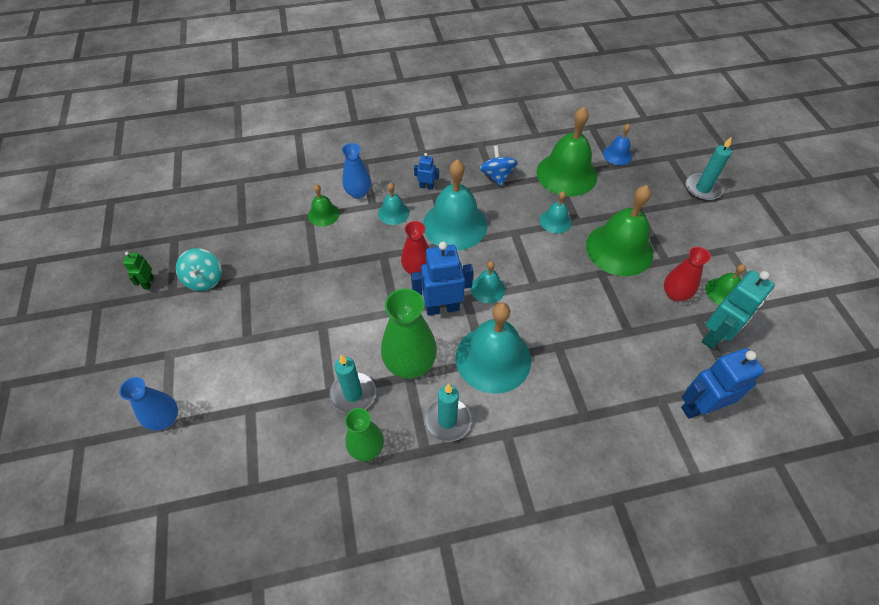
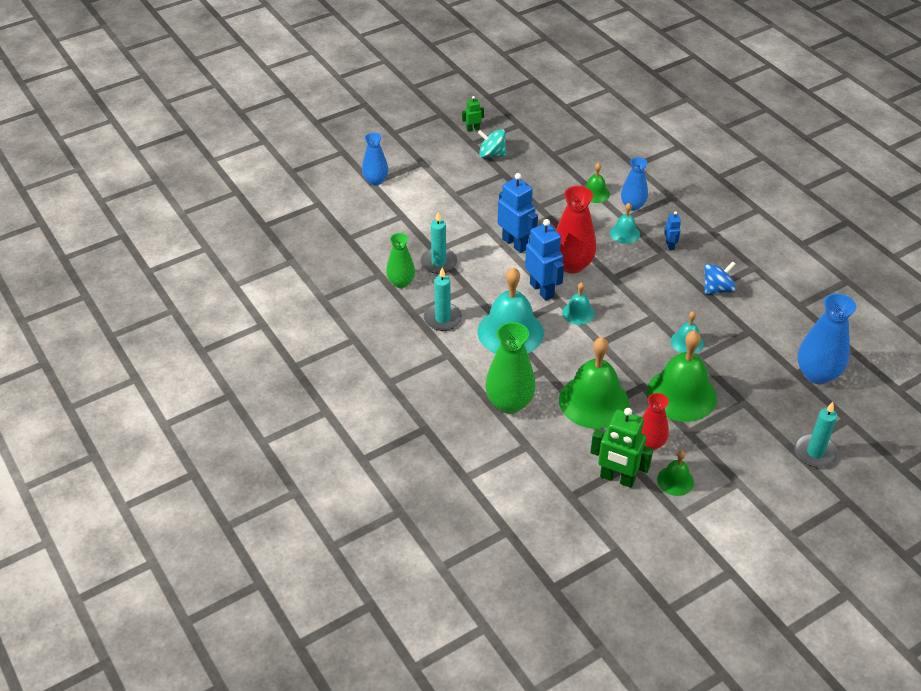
camera: 70 degrees right, 10 degrees down
(204, 279) = (492, 154): turquoise spinning top -> turquoise spinning top turned 45 degrees clockwise
(410, 363) = (480, 285): green vase -> green vase (509, 403)
(417, 269) = (572, 265): red vase -> red vase, size x1.58
(455, 225) = (636, 275): turquoise bell -> none
(566, 174) = (758, 339): green bell -> green bell (593, 401)
(617, 155) = (817, 374): blue bell -> blue vase
(699, 406) = (533, 472): blue robot -> blue robot (515, 243)
(715, 336) = (617, 478): turquoise robot -> green robot

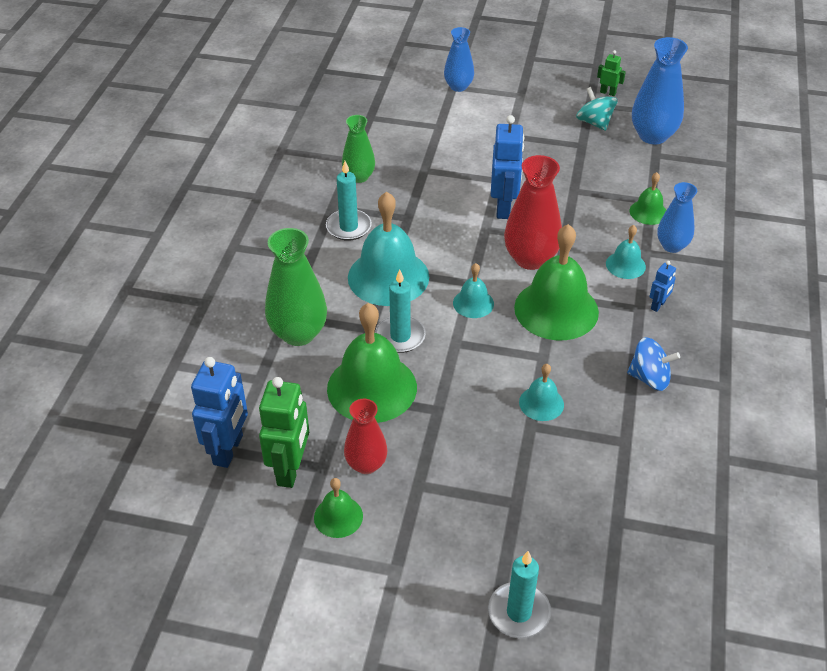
camera: 45 degrees right, 0 degrees up
(439, 262) = (413, 181): turquoise candle -> turquoise candle (400, 336)
(542, 290) = (469, 261): blue robot -> blue robot (228, 450)
(617, 478) = (290, 469): green robot -> green robot turned 150 degrees counterclockwise
(681, 394) = (462, 445): green bell -> green bell (556, 309)
(817, 374) = (640, 539): blue vase -> blue vase (653, 136)

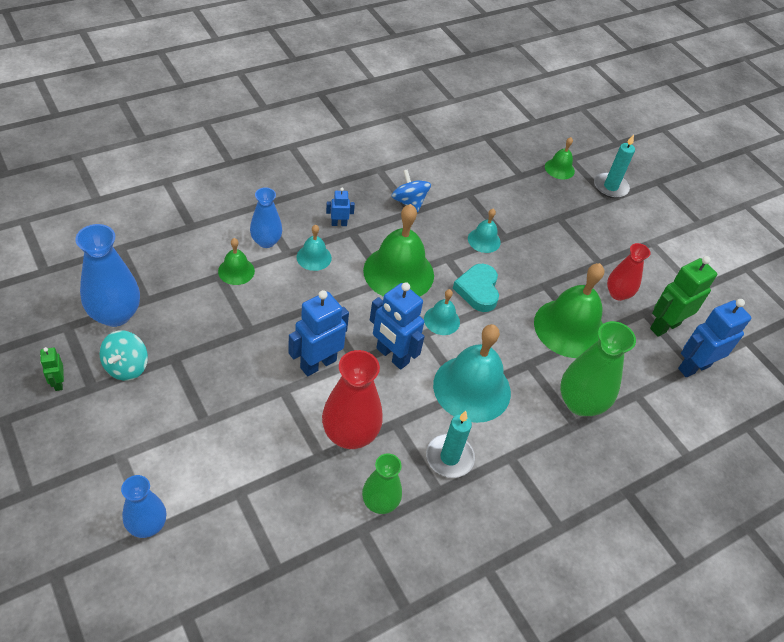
camera: 140 degrees left, 5 degrees up
(338, 516) = (658, 284): green bell -> green bell (559, 169)
(400, 336) = (515, 341): turquoise candle -> none
(468, 251) = (392, 356): none -> blue robot
(482, 351) = (478, 290): none -> turquoise heart
(530, 259) = (362, 313): red vase -> red vase (350, 434)

